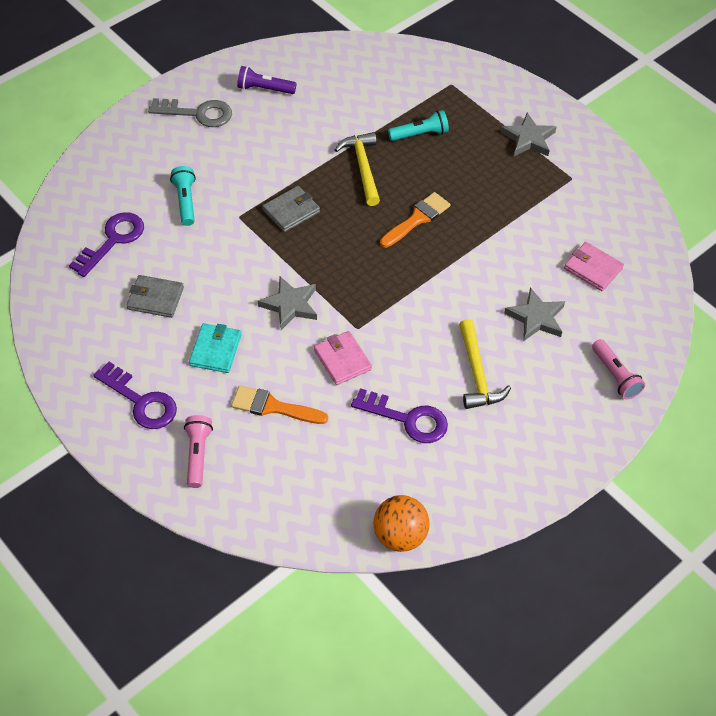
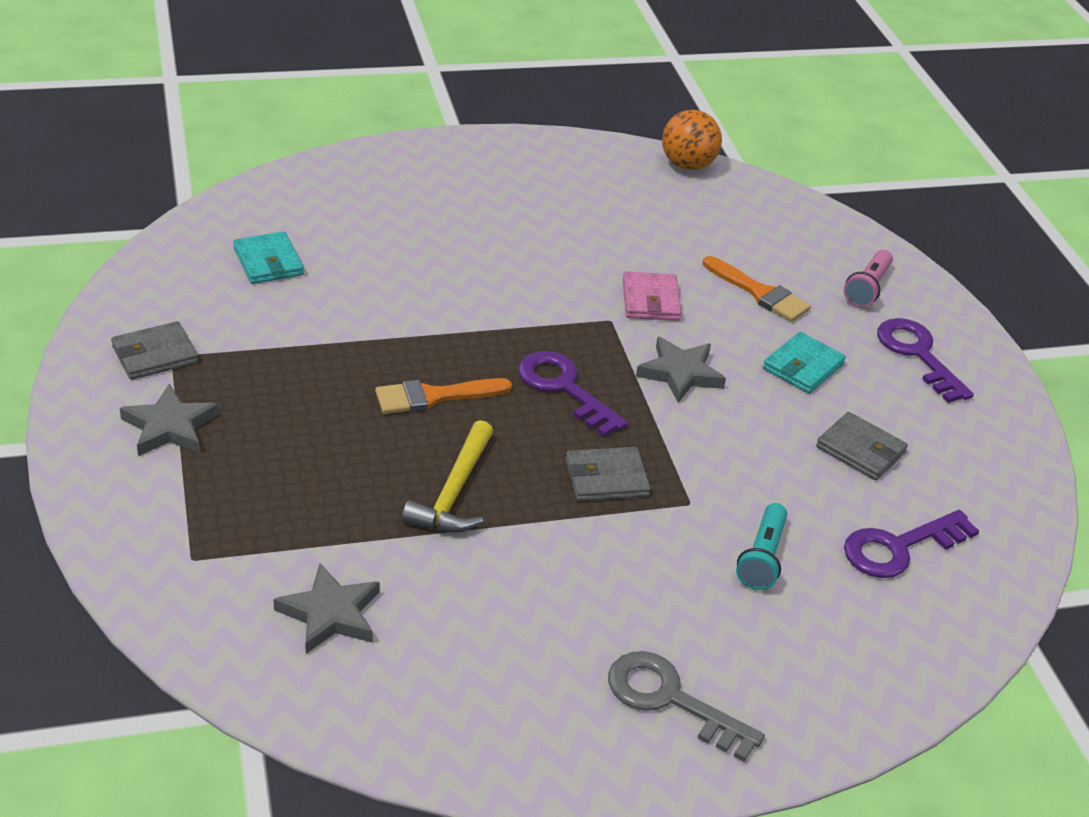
camera: 155 degrees left, 15 degrees down
(264, 89) = (521, 695): purple flashlight -> none
(407, 419) = (614, 230): purple key -> purple key (564, 388)
(420, 134) = (323, 502): turquoise flashlight -> none
(477, 373) = (504, 233): yellow hammer -> none
(536, 318) = (388, 249): grey star -> grey star (330, 614)
(581, 175) = (155, 354): none -> grey wallet
(593, 268) = (268, 262): pink wallet -> turquoise wallet
(615, 375) = (357, 178): pink flashlight -> none

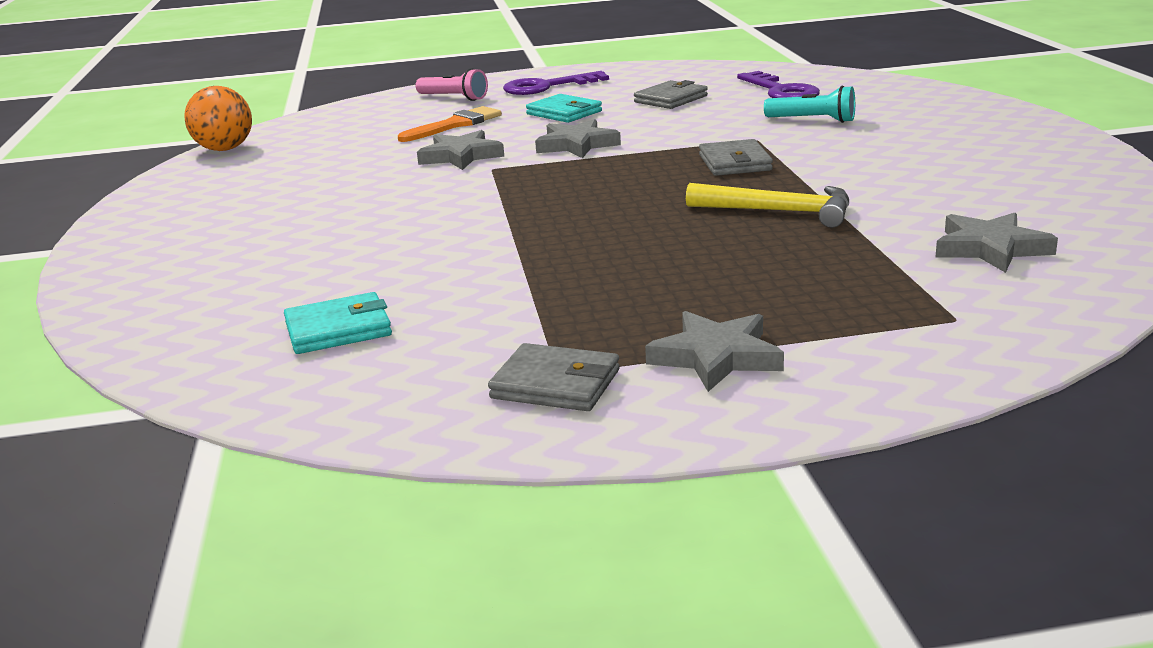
camera: 80 degrees left, 15 degrees down
(155, 354) = (555, 384): grey wallet -> grey wallet turned 45 degrees counterclockwise
(434, 397) = (626, 227): orange brush -> none
(564, 388) = (604, 180): purple key -> none
(650, 300) = (461, 156): pink wallet -> grey star
(670, 700) = (992, 139): grey key -> none

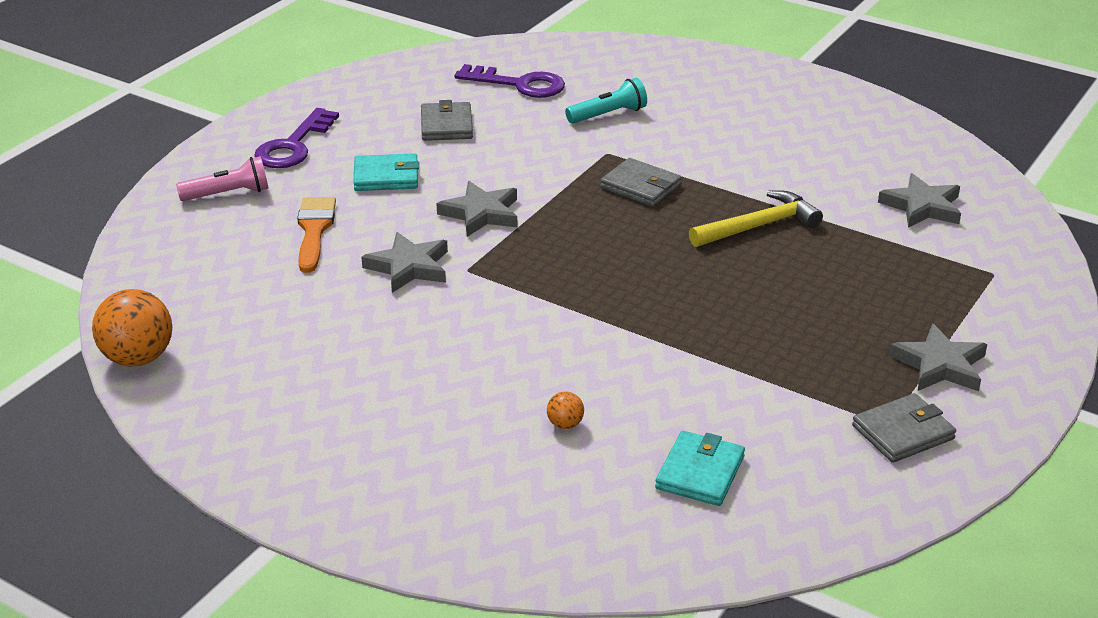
camera: 50 degrees left, 10 degrees up
(333, 264) = (565, 424): none -> orange ball

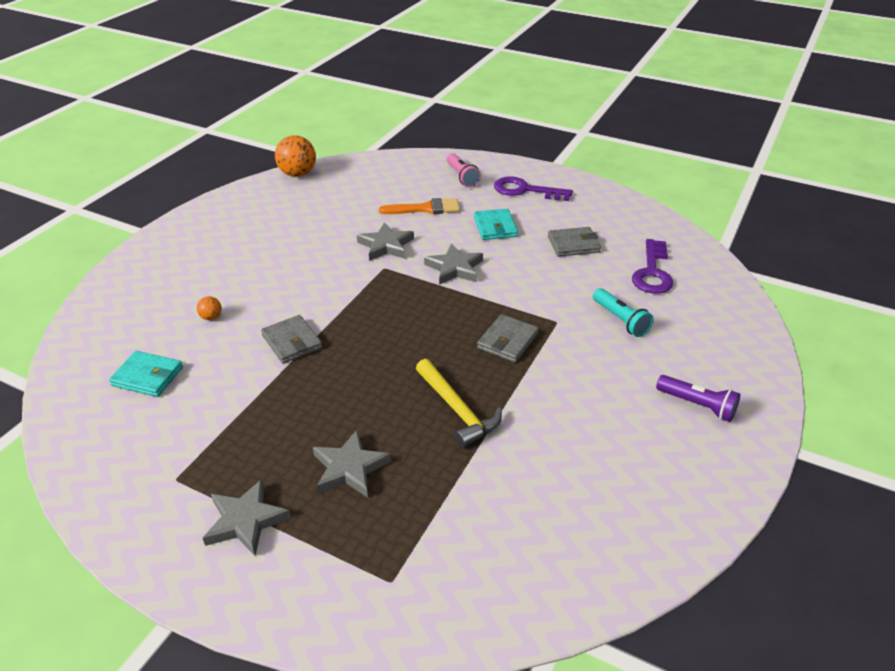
camera: 85 degrees right, 5 degrees up
(747, 94) = (697, 405): none -> purple flashlight
(903, 432) = (162, 488): grey wallet -> grey wallet (292, 342)
(922, 207) = (510, 531): grey star -> grey star (349, 468)

